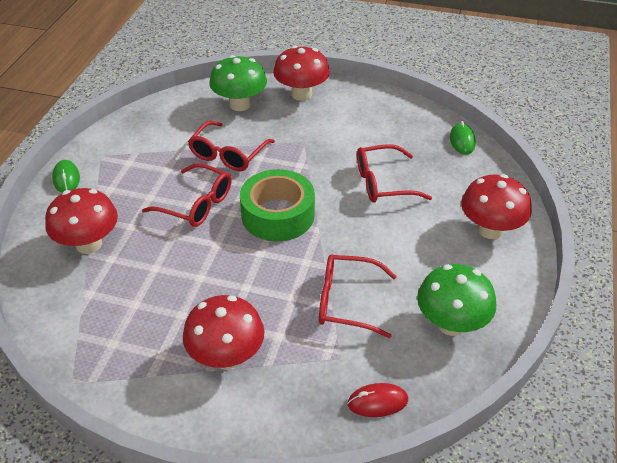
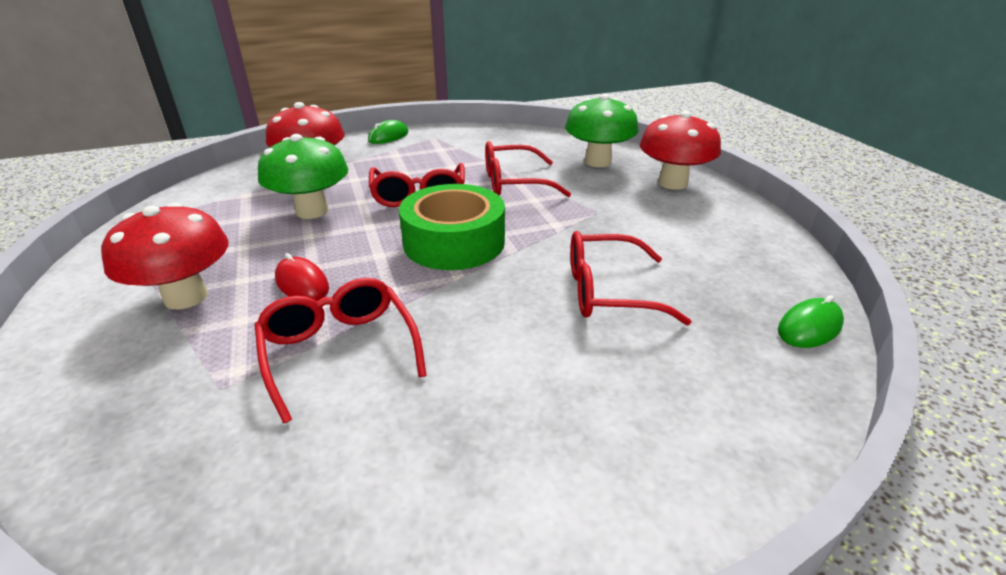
camera: 55 degrees right, 10 degrees down
(377, 402) = (131, 468): red mouse -> red mouse (302, 284)
(383, 183) = (608, 291): red glasses -> red glasses turned 45 degrees counterclockwise
(451, 324) = (363, 492): green mushroom -> green mushroom (312, 211)
(490, 230) = (651, 448): red mushroom -> none

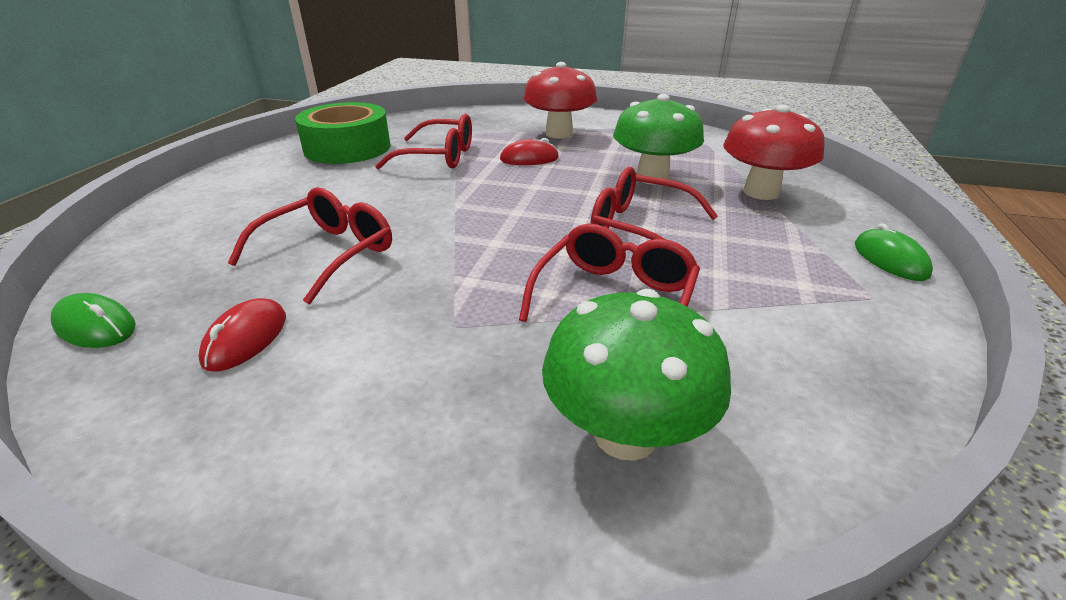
camera: 125 degrees right, 0 degrees up
(454, 242) = (512, 217): green tape -> green tape (347, 148)
(672, 183) = (432, 479): red mushroom -> none
(709, 262) = (246, 339): none -> red mouse
(809, 327) = (96, 326): green mouse -> green mouse turned 60 degrees counterclockwise

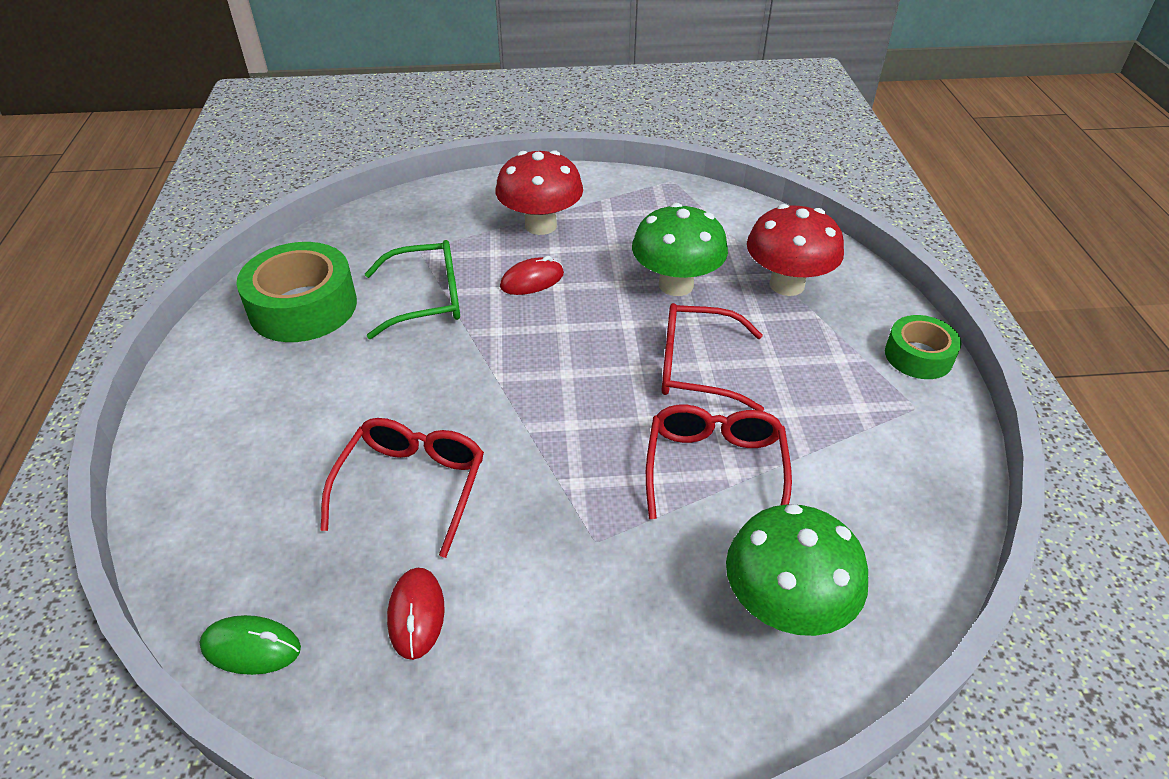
camera: 20 degrees left, 10 degrees up
(439, 157) = (427, 299): red glasses -> green glasses
(890, 259) = (918, 356): green mouse -> green tape

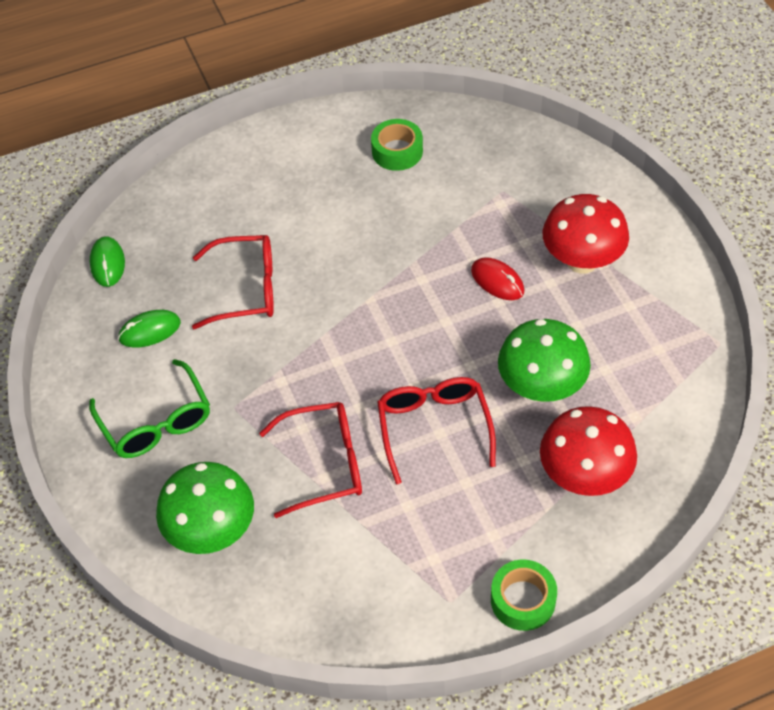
camera: 75 degrees right, 10 degrees up
(303, 307) = (397, 151): green tape -> green tape, size x0.59
(416, 614) = (150, 331): red mouse -> green mouse
(427, 299) = (440, 221): green glasses -> green glasses (156, 422)

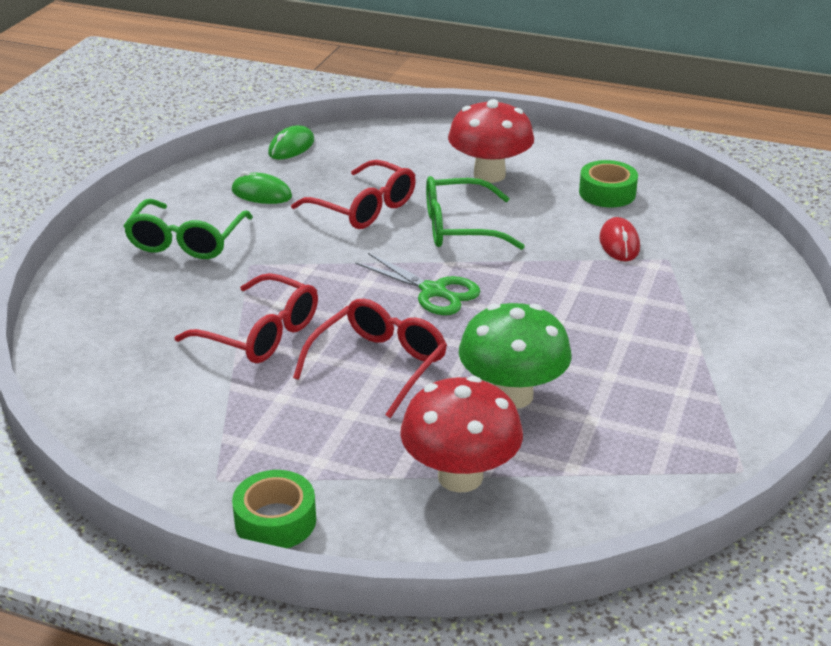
camera: 40 degrees right, 20 degrees down
(212, 531) = (122, 320): green mushroom -> none
(337, 260) = (459, 228): none -> green glasses
(391, 335) = (433, 291): none -> green scissors
(497, 281) = (576, 309): red mouse -> red mouse (619, 243)
(582, 261) = (678, 338): red mushroom -> red mushroom (489, 175)

